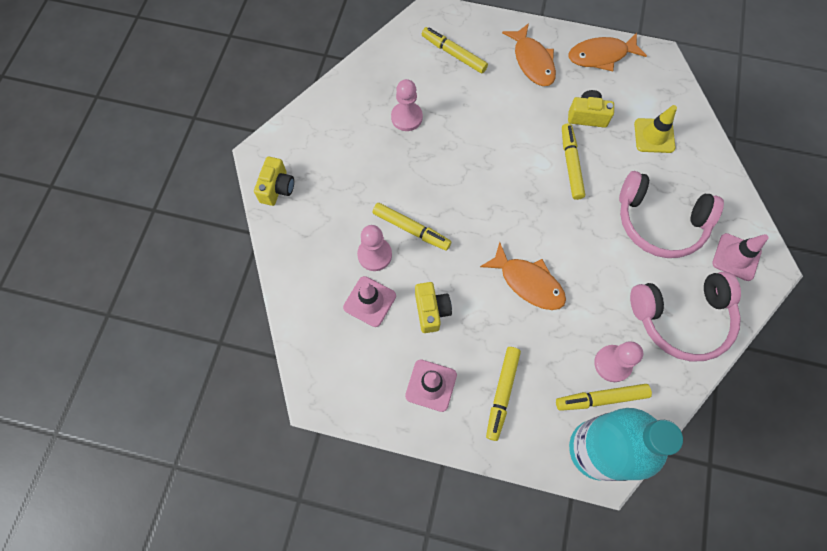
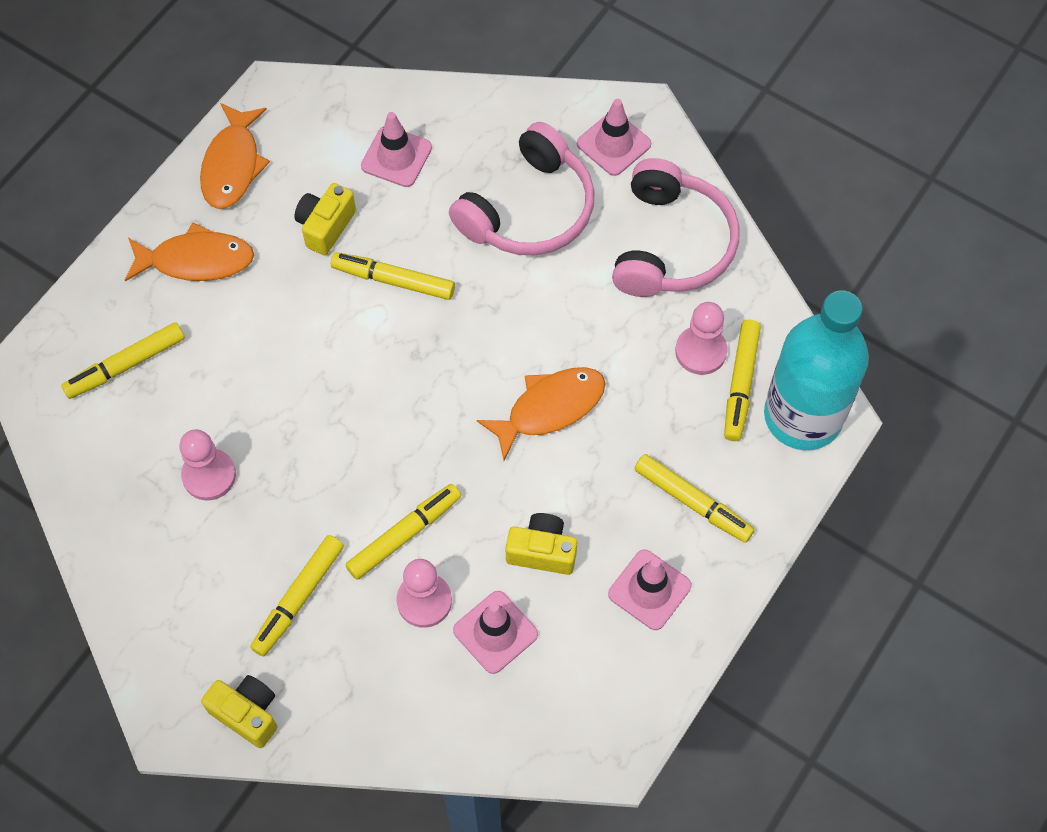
camera: 70 degrees left, 5 degrees down
(352, 189) = (299, 598): none -> yellow marker
(654, 136) = (396, 157): yellow traffic cone -> pink traffic cone

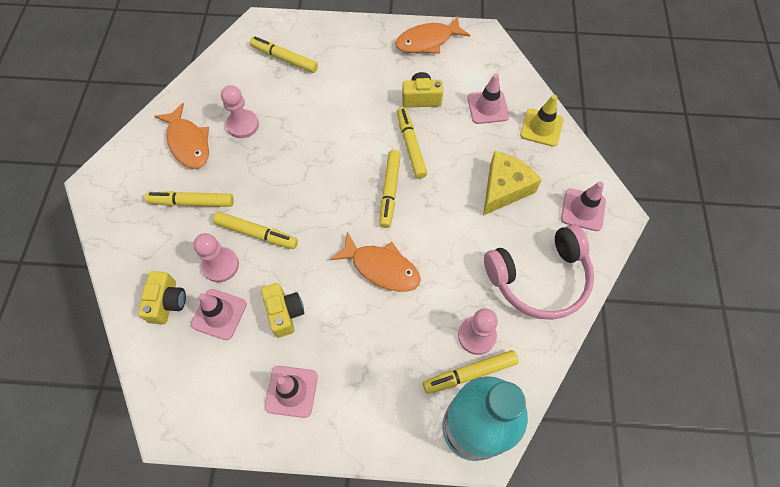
camera: 60 degrees right, 0 degrees up
(196, 260) = (362, 55): orange fish -> orange fish (188, 143)
(247, 713) = (113, 214): yellow camera -> yellow camera (167, 302)
(470, 115) = (541, 127): none -> yellow traffic cone
(529, 210) = (504, 188): pink headphones -> yellow cheese
(692, 501) = (367, 386): yellow marker -> yellow marker (390, 191)

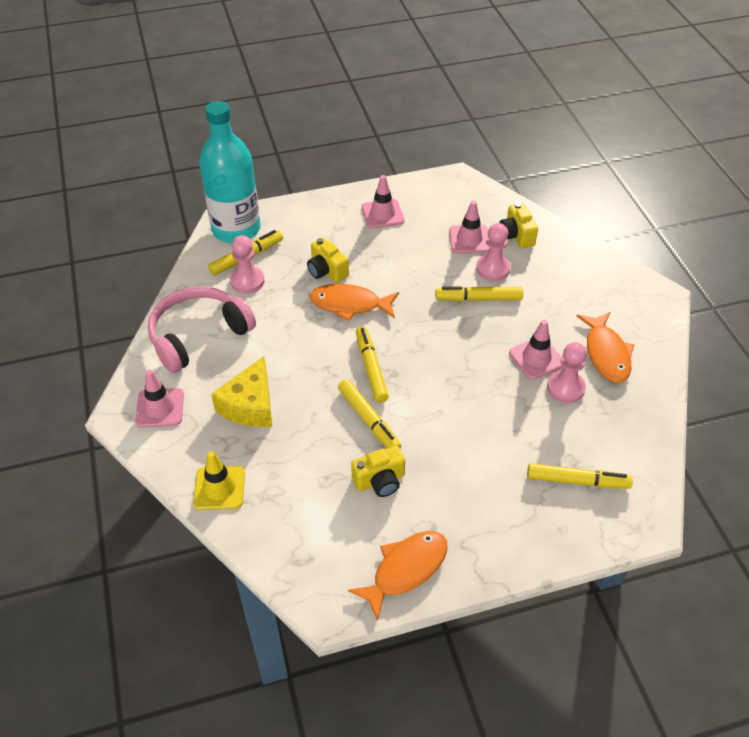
camera: 160 degrees right, 15 degrees down
(188, 143) = (606, 354): orange fish -> orange fish turned 135 degrees counterclockwise
(192, 202) = (556, 305): yellow marker -> none
(285, 313) = (416, 254): yellow camera -> yellow camera (327, 271)
(487, 107) = (293, 494): pink traffic cone -> pink traffic cone (536, 358)

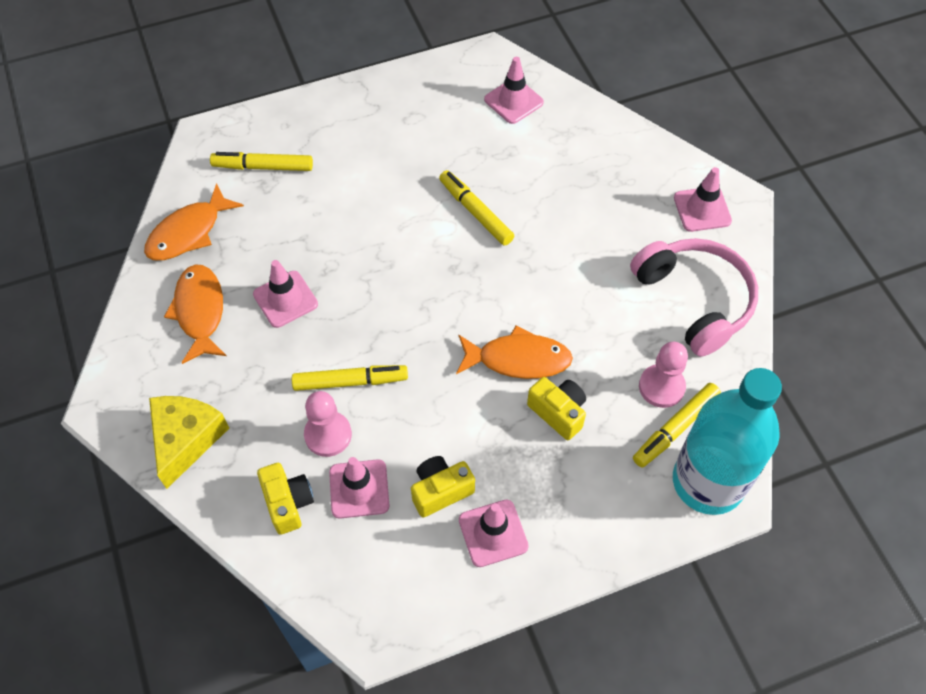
camera: 175 degrees right, 10 degrees up
(198, 335) = (695, 300): pink headphones -> pink headphones turned 75 degrees counterclockwise
(219, 488) = (611, 137): yellow traffic cone -> none
(250, 405) = (606, 219): yellow cheese -> yellow cheese (186, 439)
(312, 540) = (513, 101): none -> pink traffic cone
(371, 369) = (480, 271): yellow marker -> none
(380, 481) = (457, 154): yellow camera -> yellow camera (440, 491)
(405, 569) = (428, 85): orange fish -> orange fish (189, 232)
(565, 388) = (257, 264): pink pawn -> none

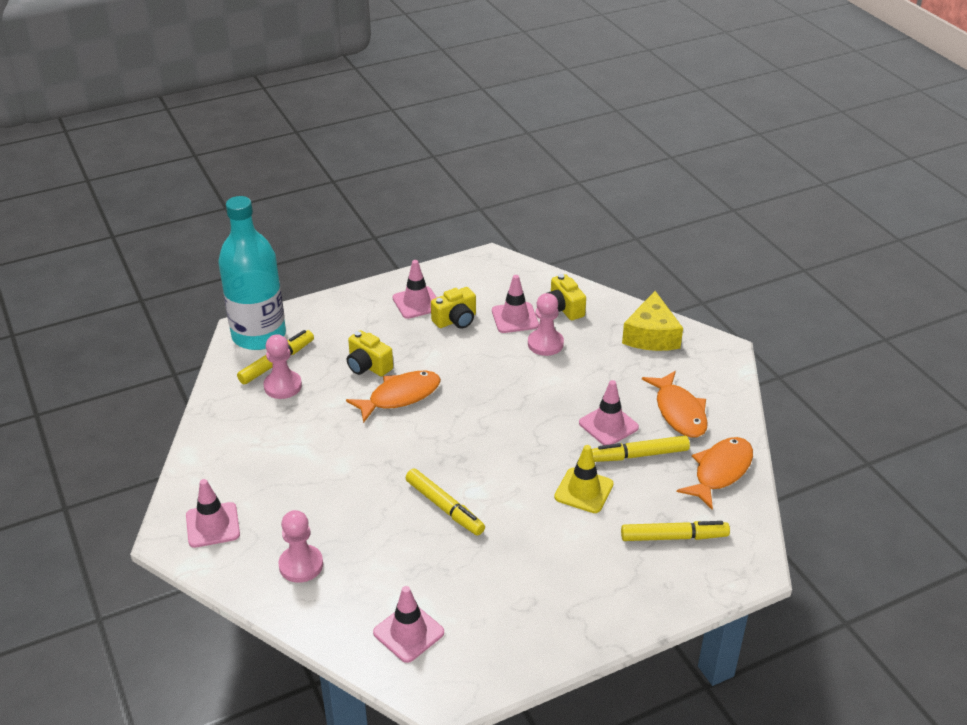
camera: 175 degrees right, 20 degrees down
(334, 221) = (584, 490): none -> yellow traffic cone
(349, 381) = (537, 375): yellow marker -> yellow marker (640, 455)
(518, 359) = (400, 396): orange fish -> orange fish turned 150 degrees clockwise
(611, 164) = (301, 565): none -> pink pawn
(695, 300) = (240, 447): pink headphones -> none

